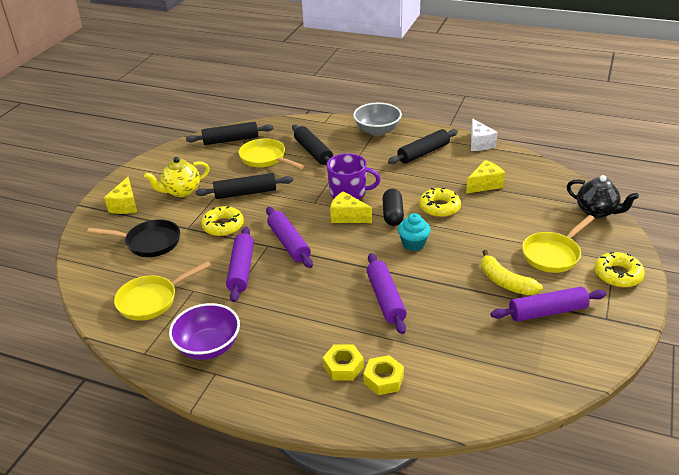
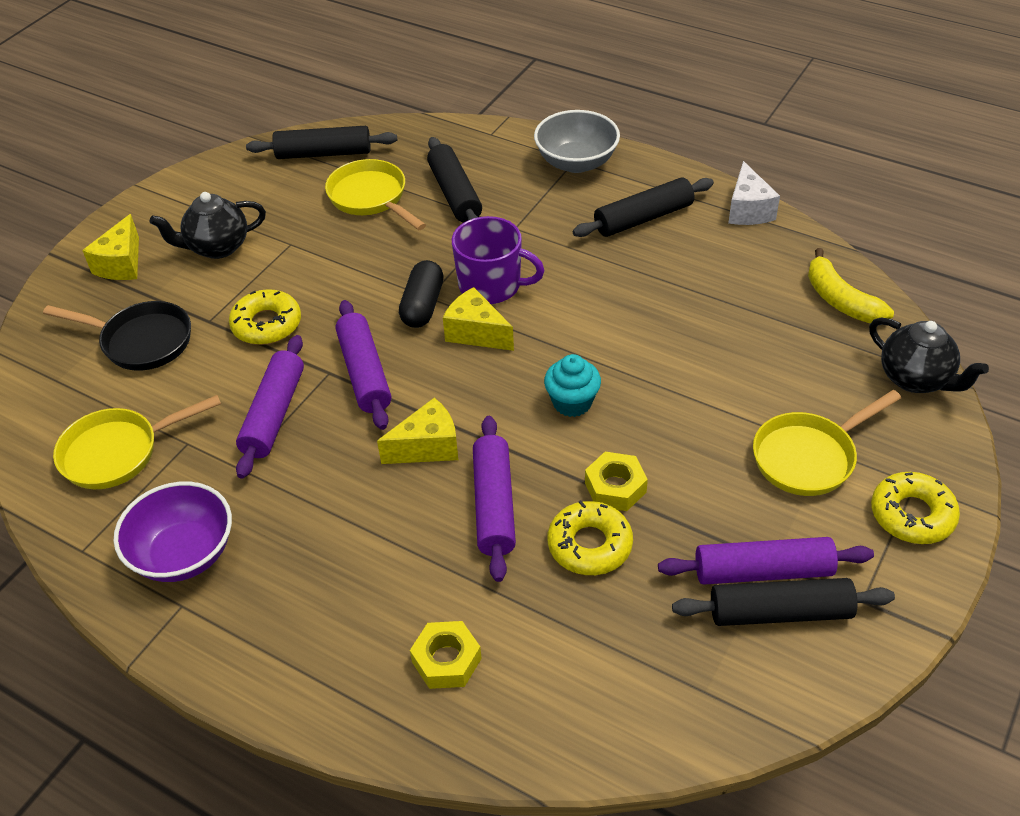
camera: 10 degrees right, 10 degrees up
(181, 191) = (217, 247): yellow teapot -> black teapot
(245, 193) = (320, 263): black rolling pin -> black rolling pin (780, 612)
(343, 366) = (388, 625): yellow nut -> yellow nut (615, 487)
(392, 215) = (554, 339): black capsule -> black capsule (423, 306)
(439, 207) = (638, 334): yellow donut -> yellow donut (589, 545)
(485, 185) = (732, 297): yellow cheese -> yellow cheese (427, 447)
(505, 282) = (707, 501): yellow banana -> yellow banana (840, 300)

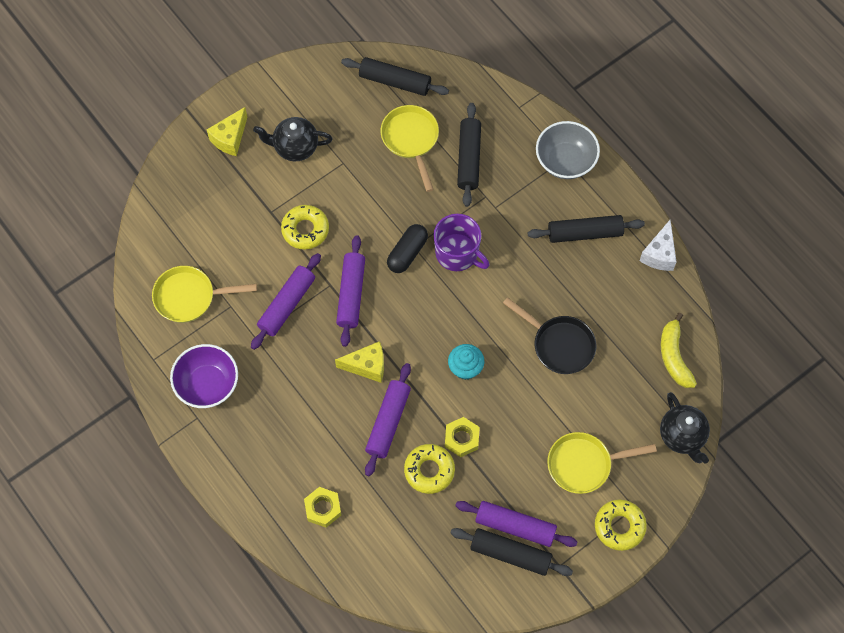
camera: 20 degrees right, 20 degrees up
(141, 341) = (225, 213): black pan -> black pan (559, 344)
(476, 333) = (431, 290): yellow cheese -> none

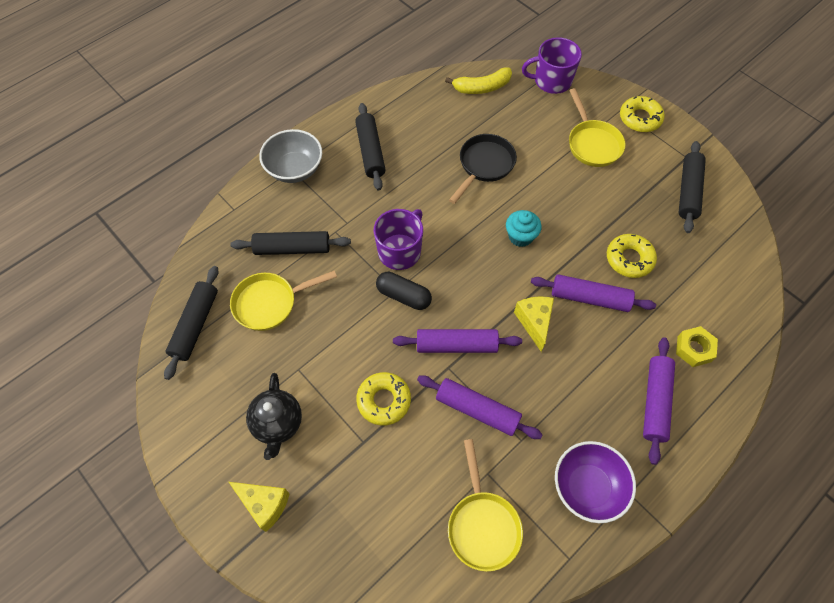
camera: 95 degrees left, 5 degrees down
(461, 439) = (591, 235): yellow nut -> none
(515, 526) = (662, 189): purple rolling pin -> purple rolling pin (655, 402)
(659, 254) = (387, 99): white cheese -> none
(682, 436) = (551, 81): black teapot -> purple mug

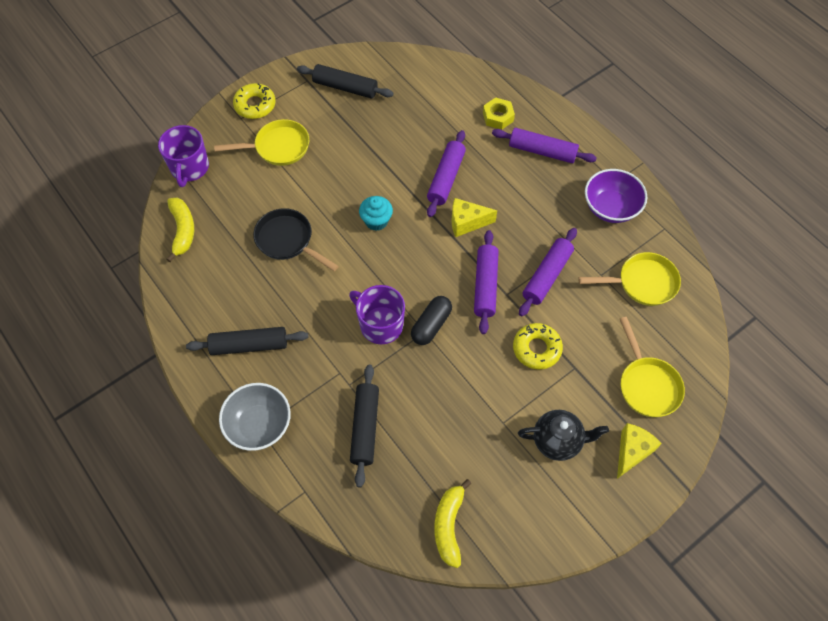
camera: 85 degrees left, 0 degrees up
(196, 325) = (449, 525): black rolling pin -> yellow banana
(270, 303) = (429, 450): yellow pan -> yellow pan (647, 385)
(629, 259) = (410, 143): yellow donut -> none

